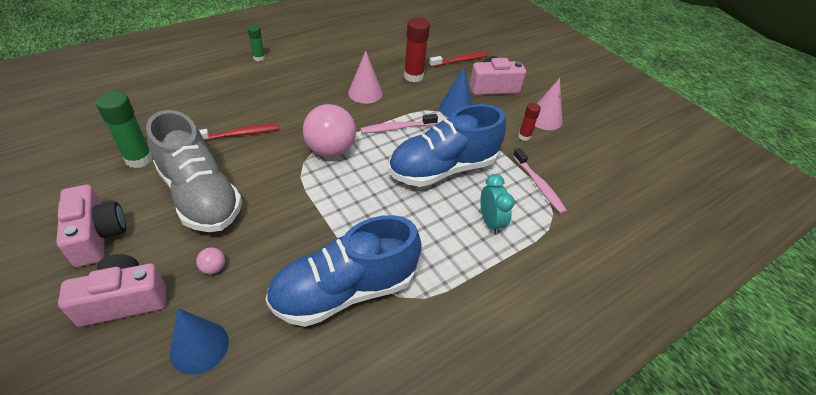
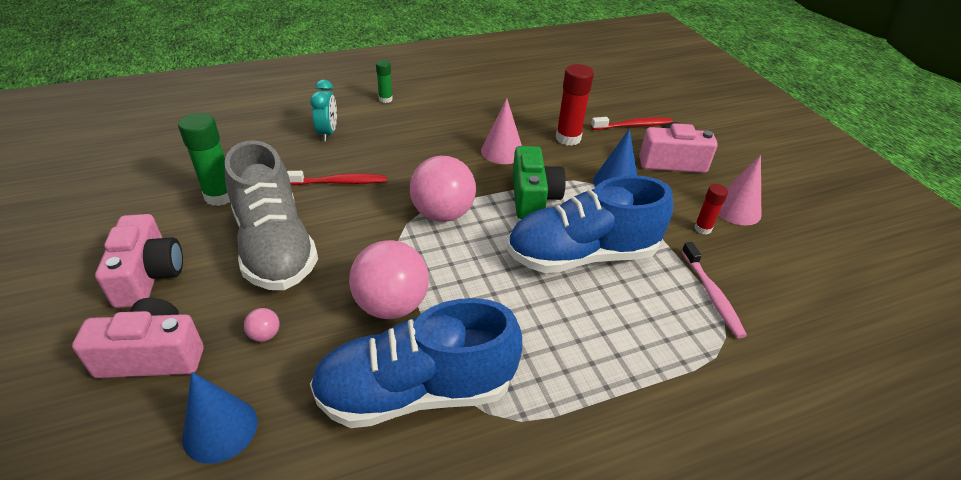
camera: 15 degrees right, 5 degrees down
(309, 228) = (391, 305): none -> pink ball
(397, 128) = (533, 198): pink toothbrush -> green camera
(490, 222) = (633, 334): turquoise clock -> turquoise clock (328, 133)

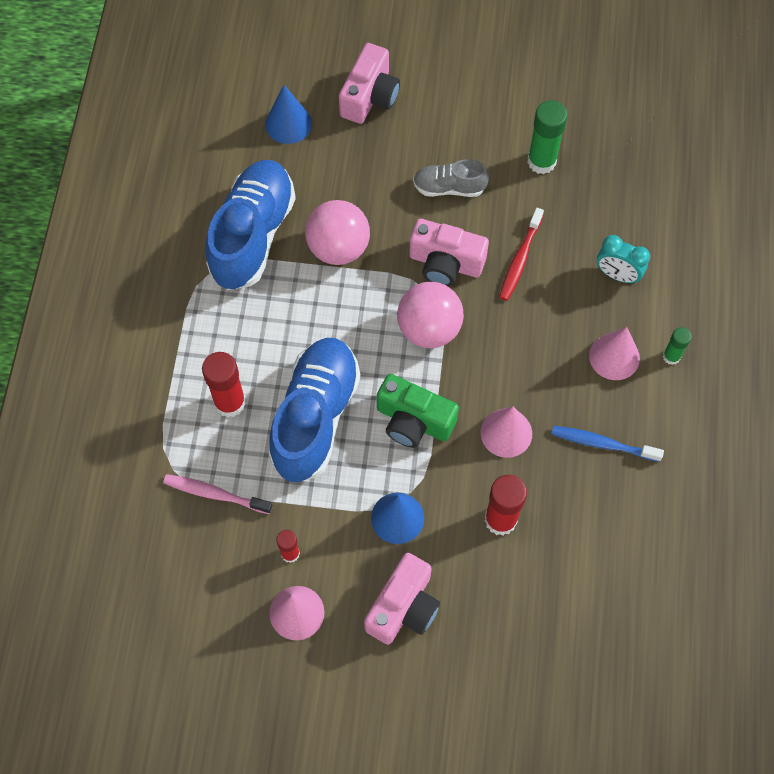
camera: 120 degrees right, 25 degrees up
(149, 275) = (456, 101): pink camera -> pink camera (445, 263)
(265, 335) = (353, 161): pink ball -> none
(275, 246) = (449, 187): grey shoe -> grey shoe, size x0.51
(402, 120) = (614, 356): none -> pink cone
(474, 111) = (603, 444): none -> blue toothbrush
(623, 322) = (230, 402): none -> red glue stick
(633, 126) = (493, 617): red toothbrush -> none

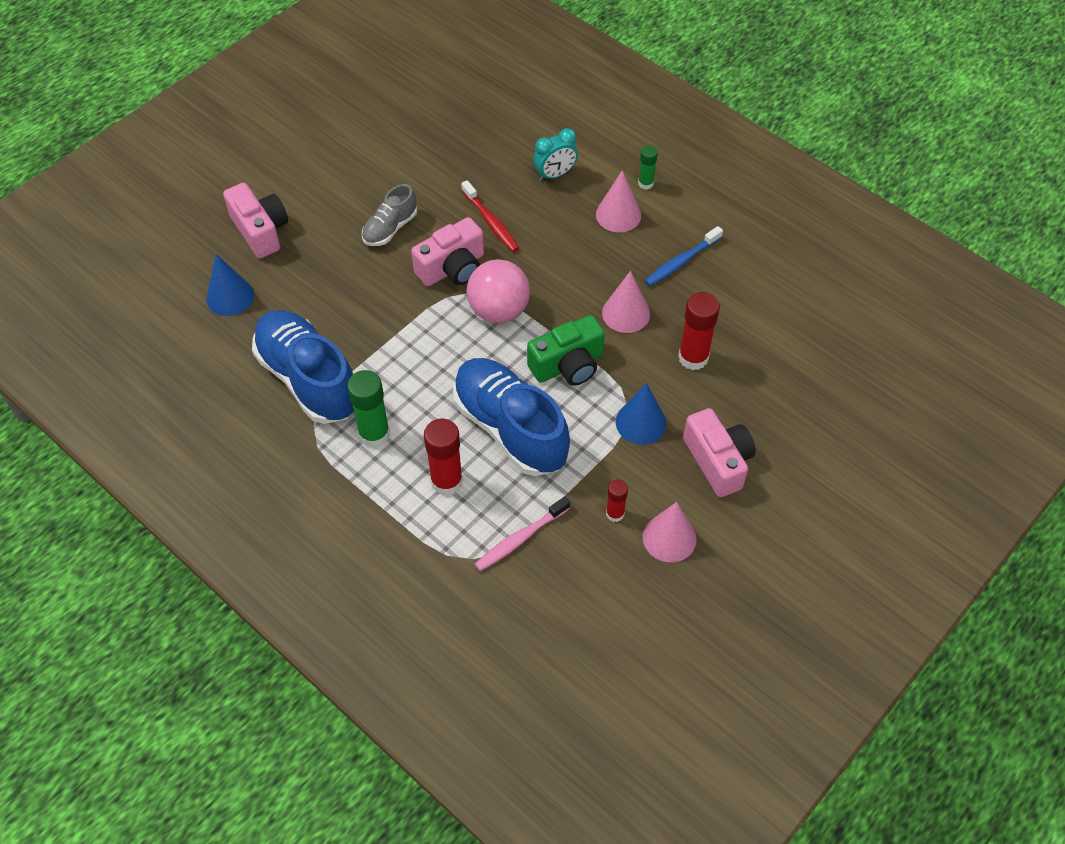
camera: 55 degrees left, 10 degrees down
(338, 248) = (375, 328): pink ball -> none
(541, 161) = (422, 162): green glue stick -> green glue stick (374, 434)

